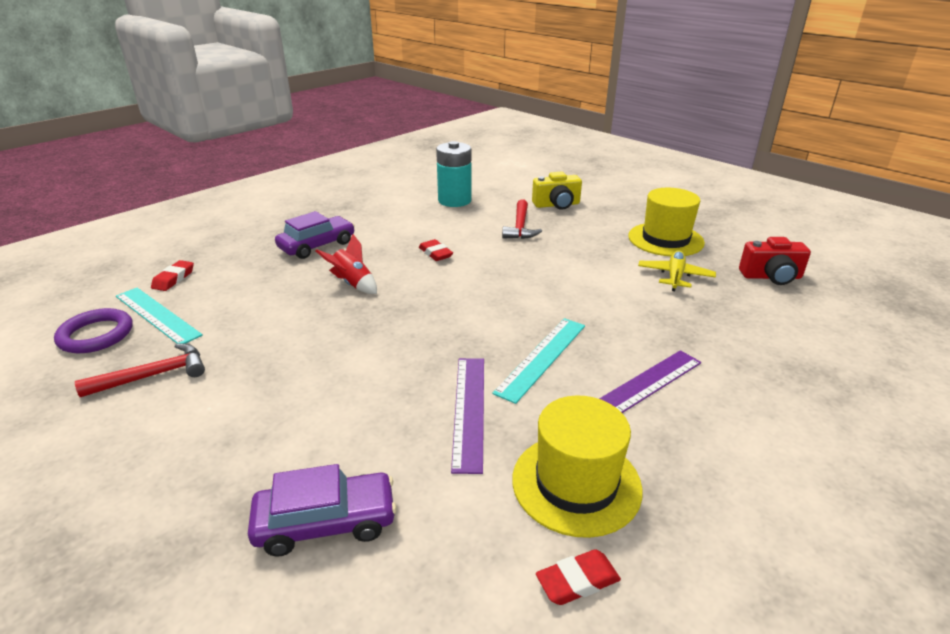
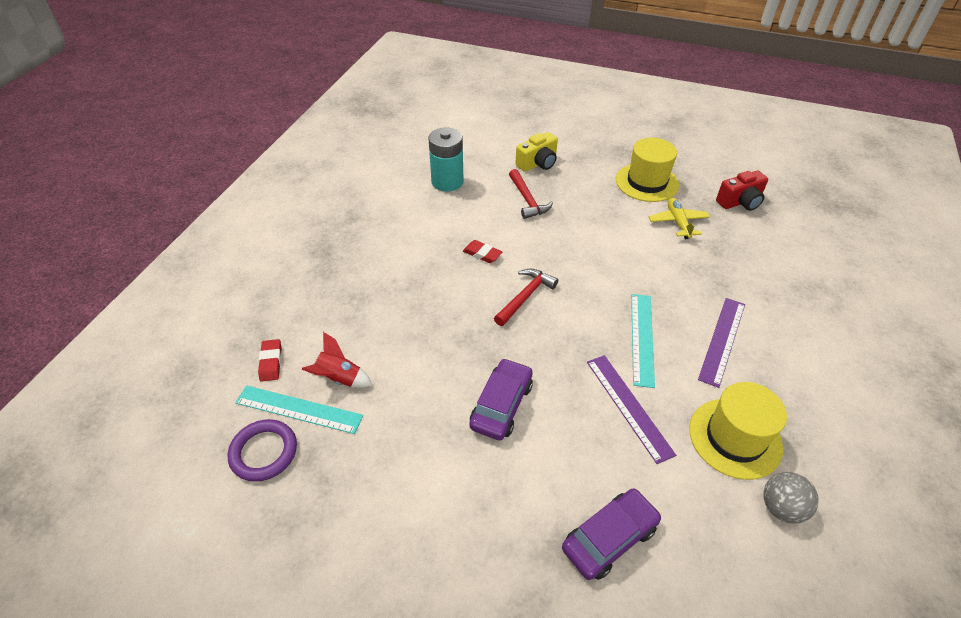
camera: 25 degrees left, 15 degrees up
(154, 375) = (362, 472): red hammer -> red hammer (525, 296)
(317, 245) = (370, 277): purple car -> purple car (501, 405)
(352, 284) = (441, 312): red rocket -> red rocket (339, 378)
(577, 581) = (781, 507): red eraser -> grey ball

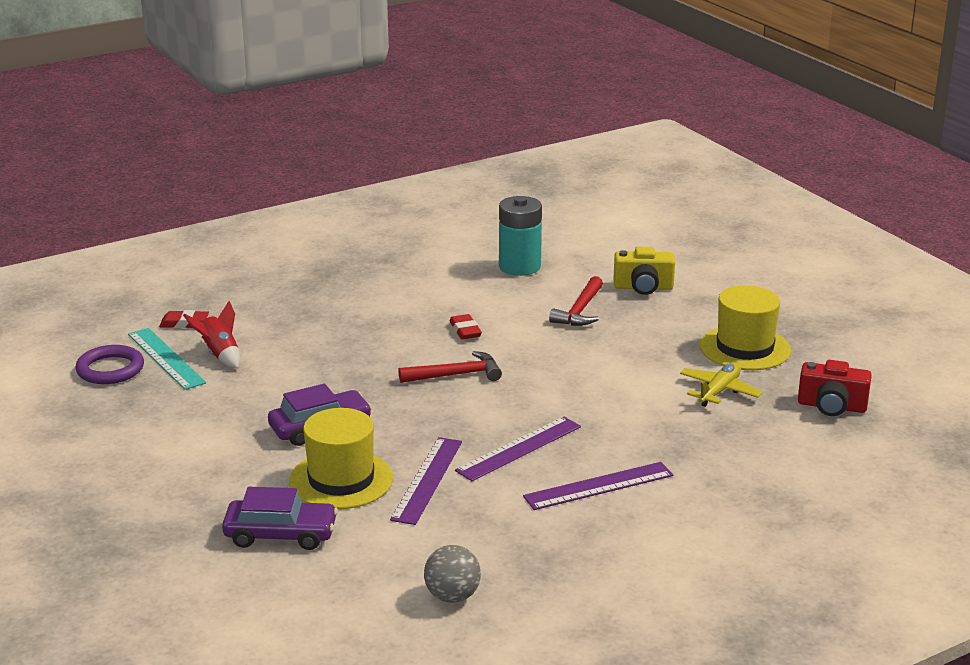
camera: 40 degrees right, 20 degrees down
(271, 362) = (184, 323): red eraser -> red eraser turned 60 degrees clockwise
(642, 338) = (519, 448): turquoise ruler -> purple ruler
(735, 438) = (489, 543): yellow hat -> yellow hat (341, 480)

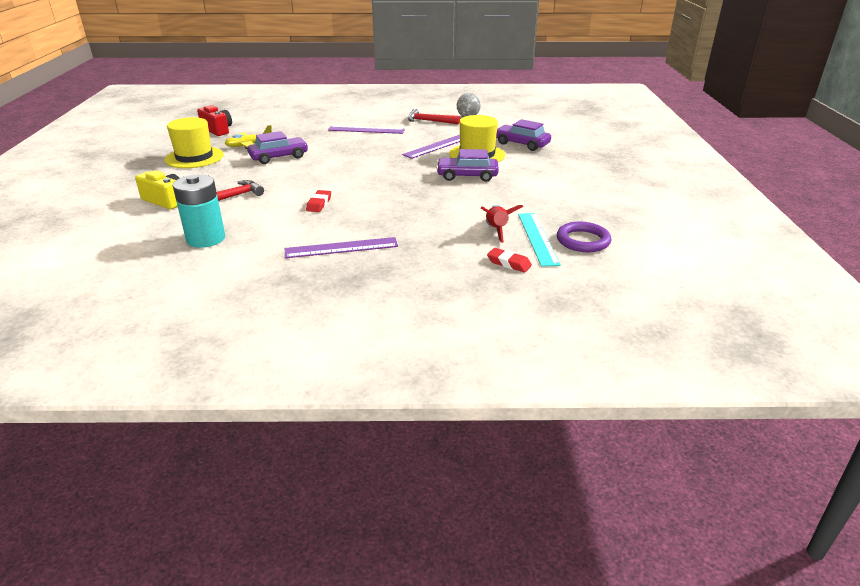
camera: 150 degrees left, 5 degrees up
(456, 375) = (362, 182): red hammer -> red hammer (429, 121)
(519, 448) = (379, 147): purple ruler -> purple ruler (341, 248)
(635, 383) = (279, 157): none -> purple car

